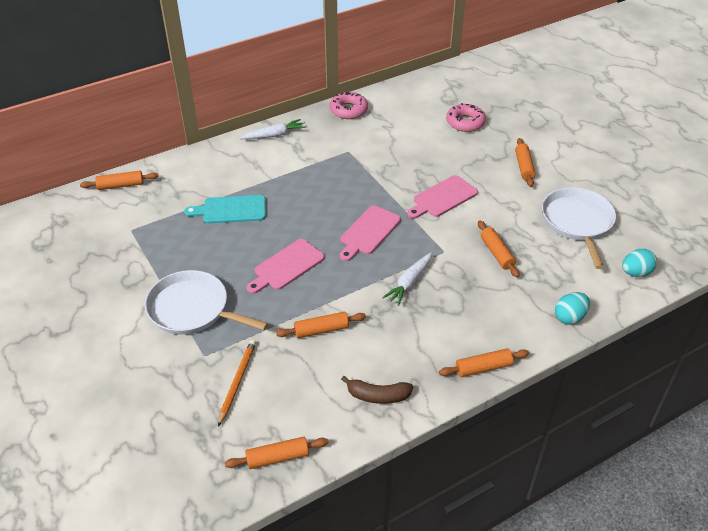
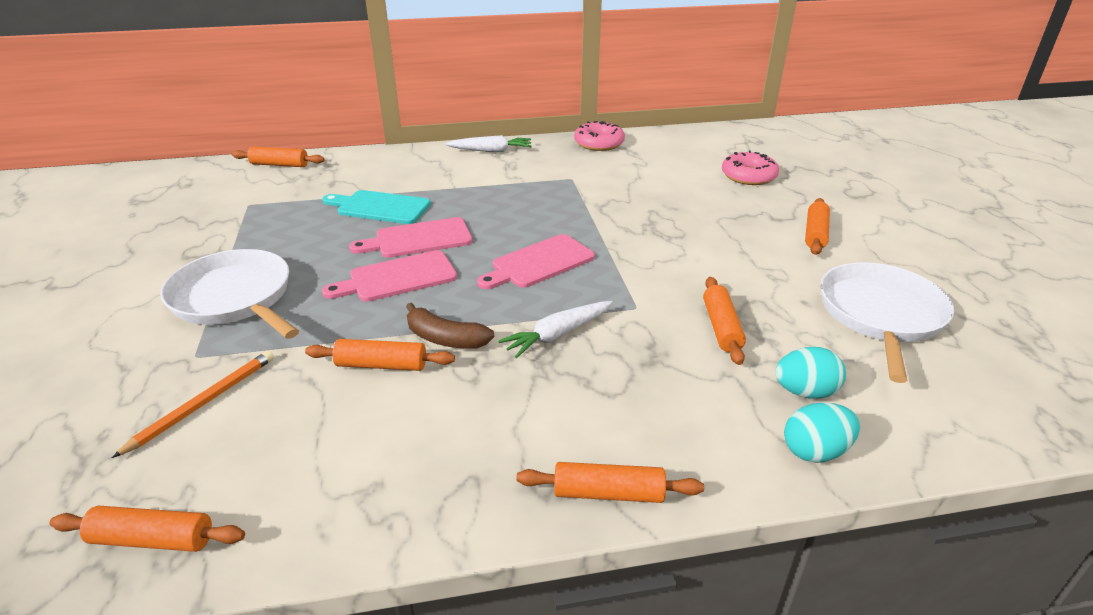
camera: 20 degrees right, 10 degrees down
(377, 396) = (393, 486): brown banana -> brown banana (445, 339)
(443, 197) = (672, 245): pink cutting board -> pink cutting board (418, 239)
(635, 273) = (973, 410): turquoise egg -> turquoise egg (805, 392)

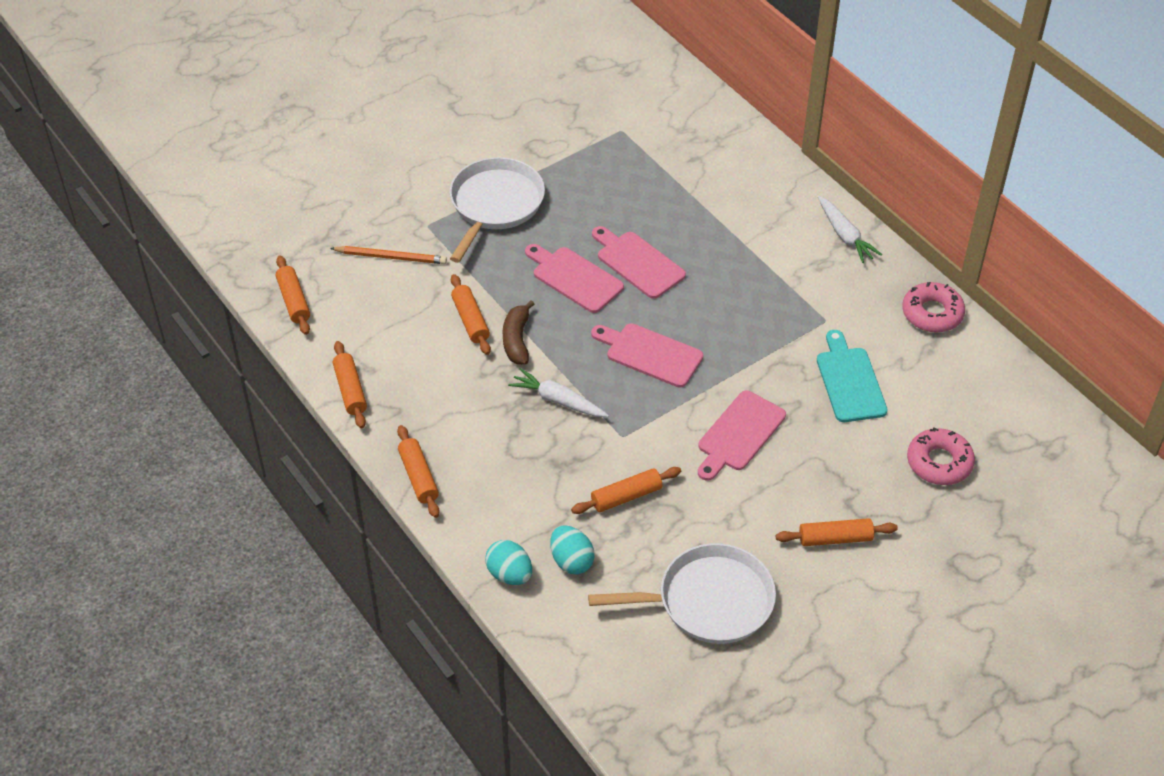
camera: 65 degrees right, 15 degrees up
(279, 165) = (702, 105): orange rolling pin -> orange rolling pin (350, 390)
(380, 207) = (673, 213): turquoise cutting board -> turquoise cutting board (850, 381)
(672, 245) = (739, 434): none -> pink cutting board

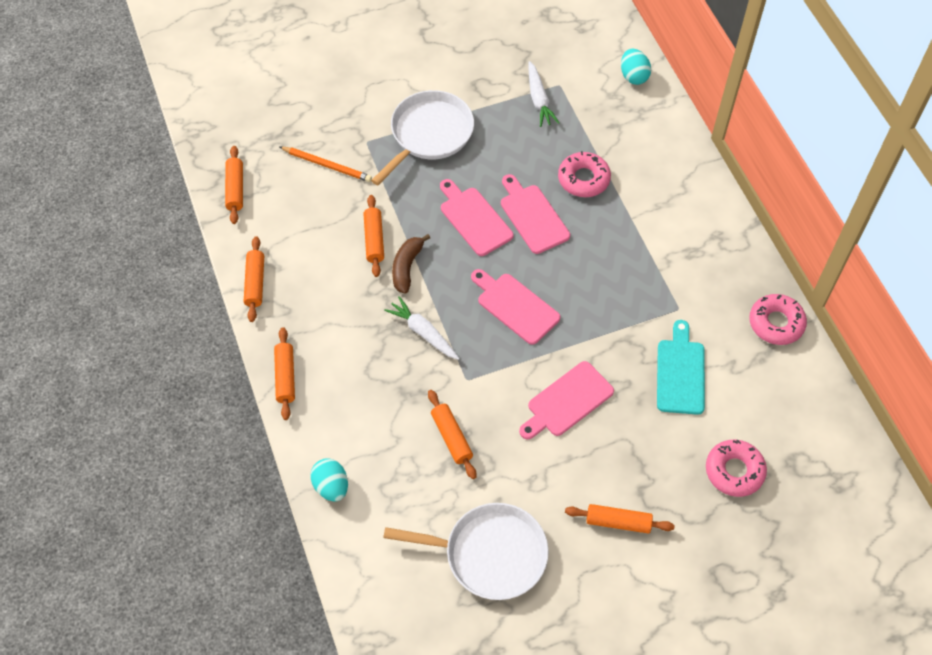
camera: 15 degrees right, 10 degrees up
(571, 561) = (386, 487): turquoise egg -> turquoise egg (633, 76)
(626, 496) = (451, 437): orange rolling pin -> orange rolling pin turned 75 degrees clockwise
(680, 216) = (583, 179): none -> pink donut
(845, 235) = (723, 229): white carrot -> white carrot (539, 99)

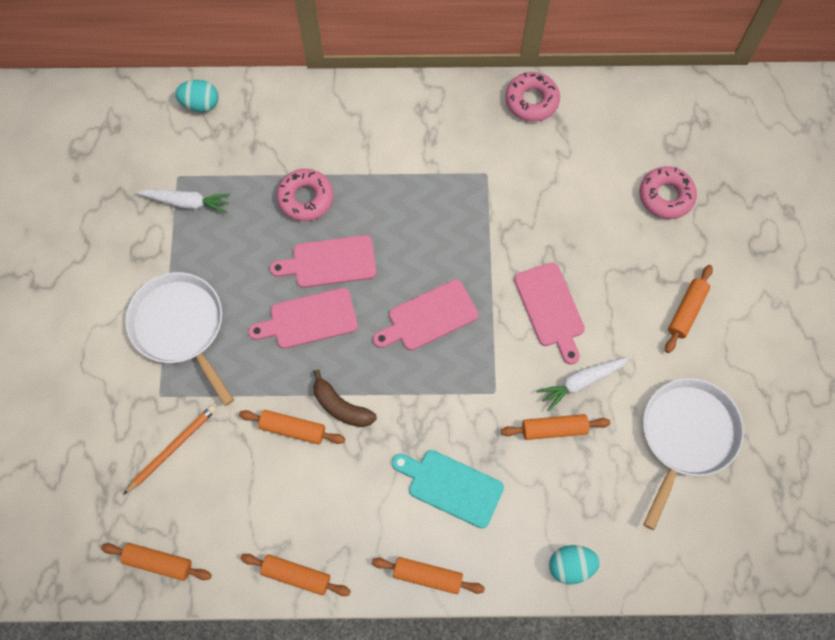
camera: 70 degrees left, 10 degrees up
(423, 332) = (426, 416): white carrot -> white carrot (581, 382)
(680, 373) = (554, 199): turquoise cutting board -> turquoise cutting board (451, 486)

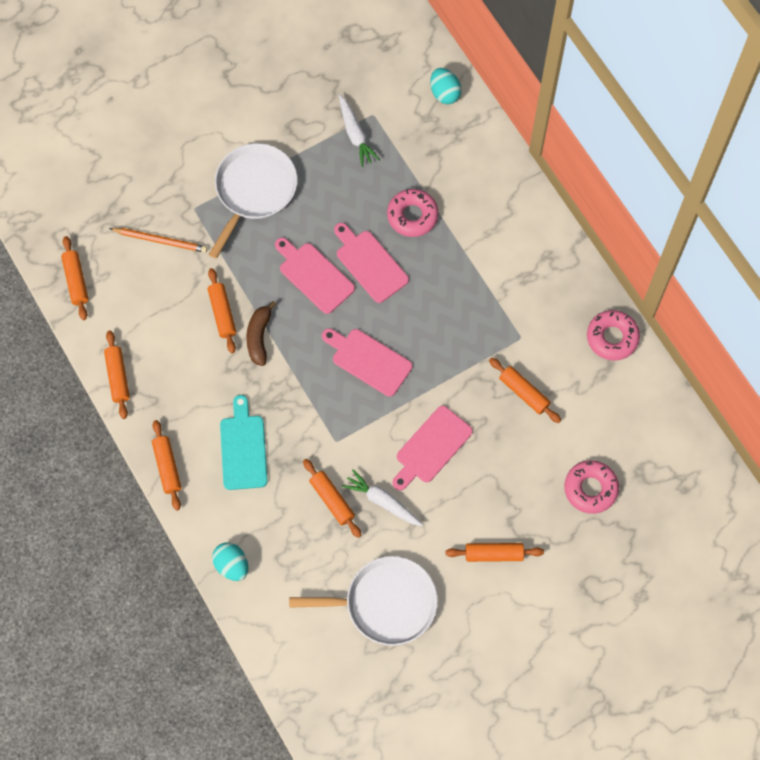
camera: 60 degrees right, 0 degrees up
(542, 200) = (524, 392): none -> orange rolling pin

